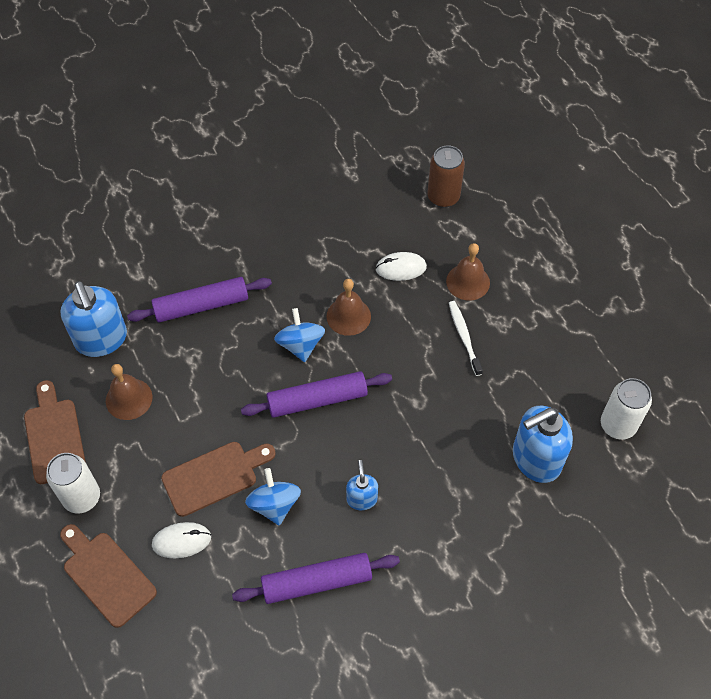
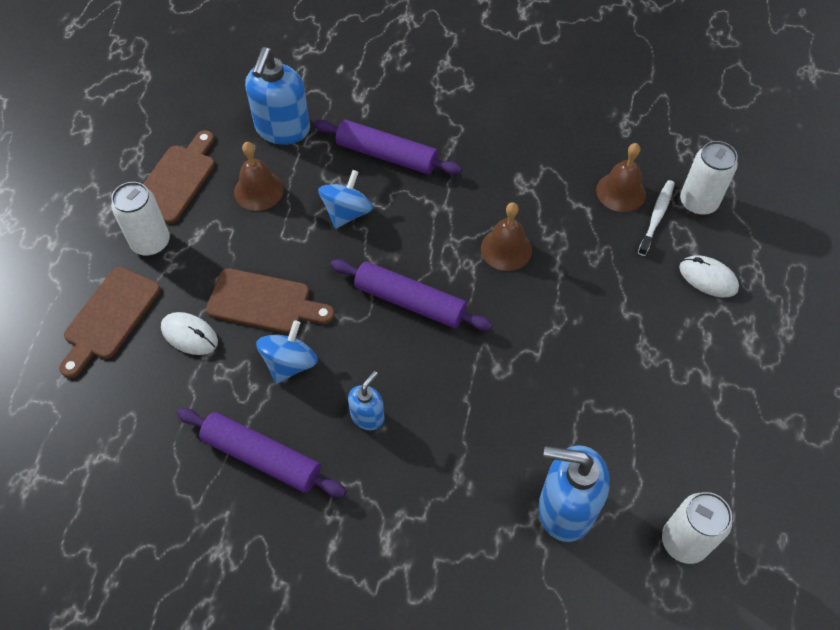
camera: 40 degrees right, 0 degrees up
(106, 575) = (109, 317): brown cutting board -> brown cutting board turned 150 degrees counterclockwise
(300, 345) = (439, 244): blue spinning top -> blue spinning top (347, 212)
(401, 268) = (595, 239): white mouse -> white mouse (708, 278)
(443, 197) = (698, 202): brown can -> white can
(464, 337) = (600, 342): white toothbrush -> white toothbrush (656, 217)
(468, 282) = (651, 295): brown bell -> brown bell (621, 192)

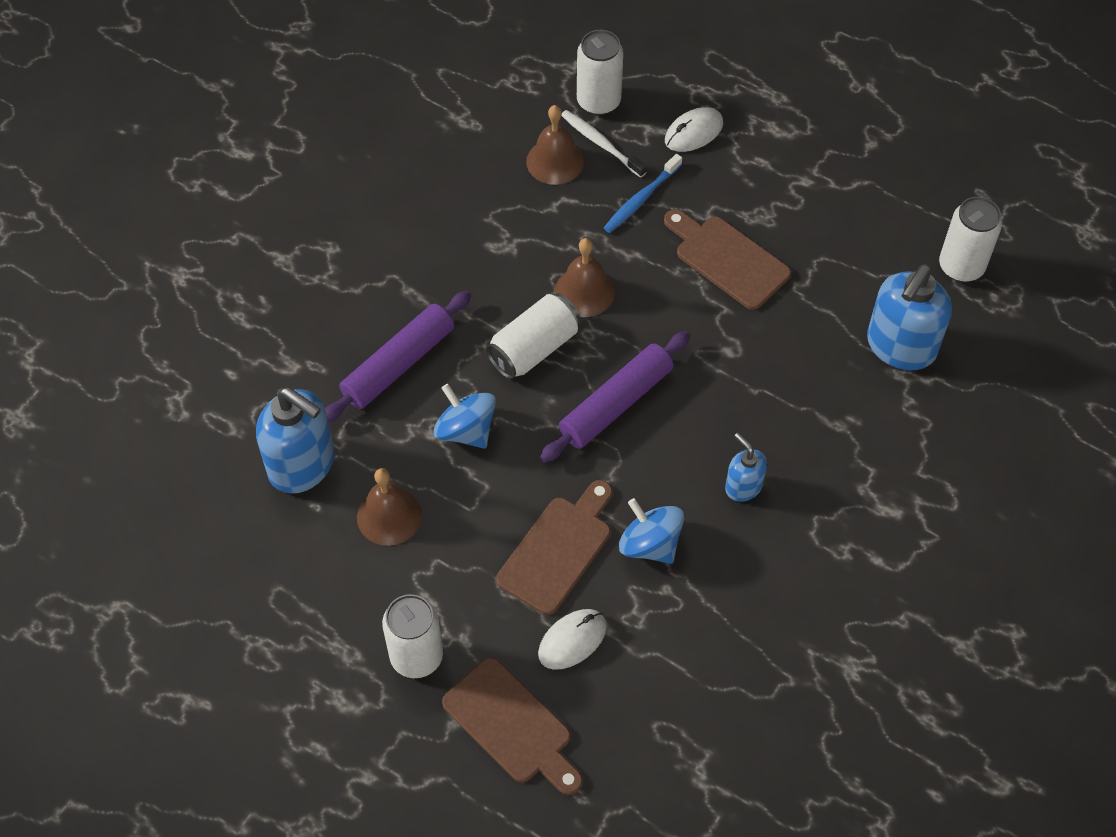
camera: 70 degrees left, 0 degrees up
(176, 180) = (329, 606): brown cutting board -> brown cutting board (727, 259)
(262, 457) = (757, 601): purple rolling pin -> none
(437, 232) = (534, 348): none -> white can
(616, 260) = (641, 199): none -> blue toothbrush

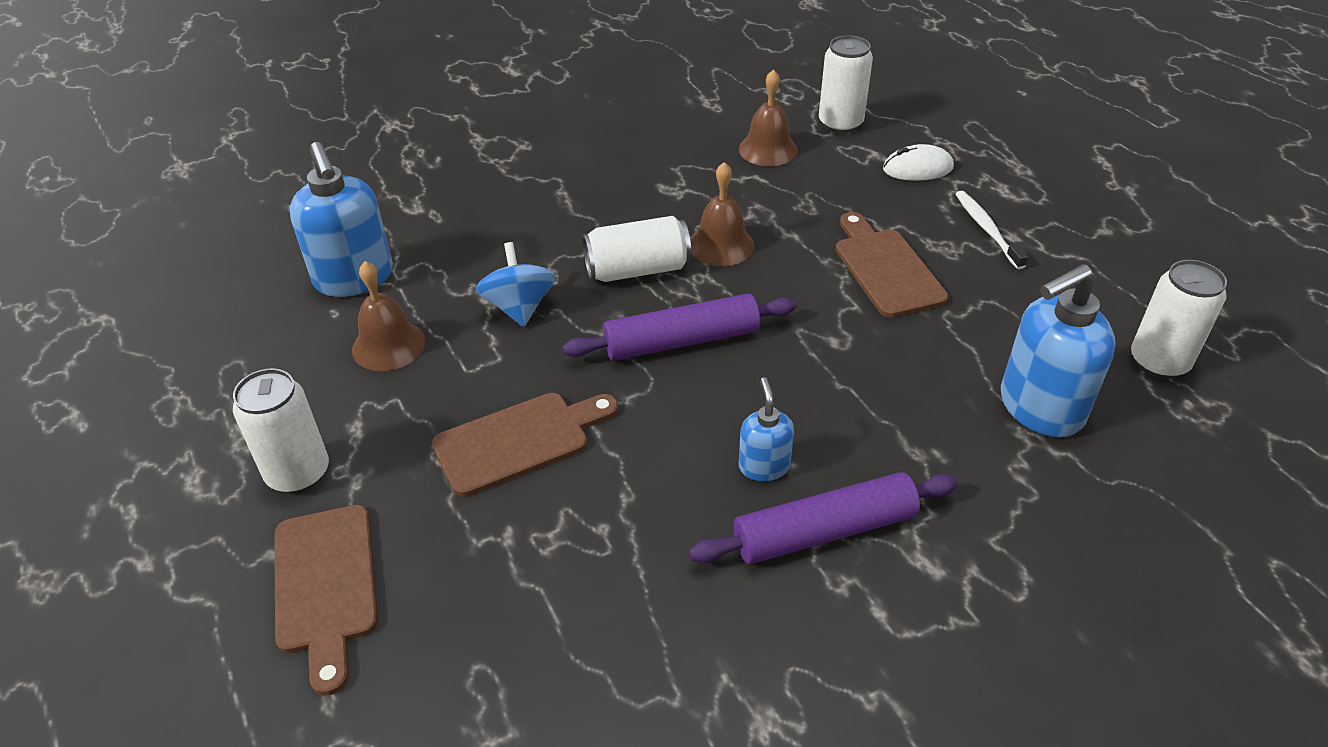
camera: 30 degrees right, 15 degrees down
(398, 364) = (505, 238): purple rolling pin -> purple rolling pin (824, 531)
(572, 640) = (461, 532): white mouse -> none
(601, 143) = (820, 150): white toothbrush -> white toothbrush (987, 229)
(641, 199) = (829, 198): blue toothbrush -> none
(650, 544) = (619, 477): blue spinning top -> none

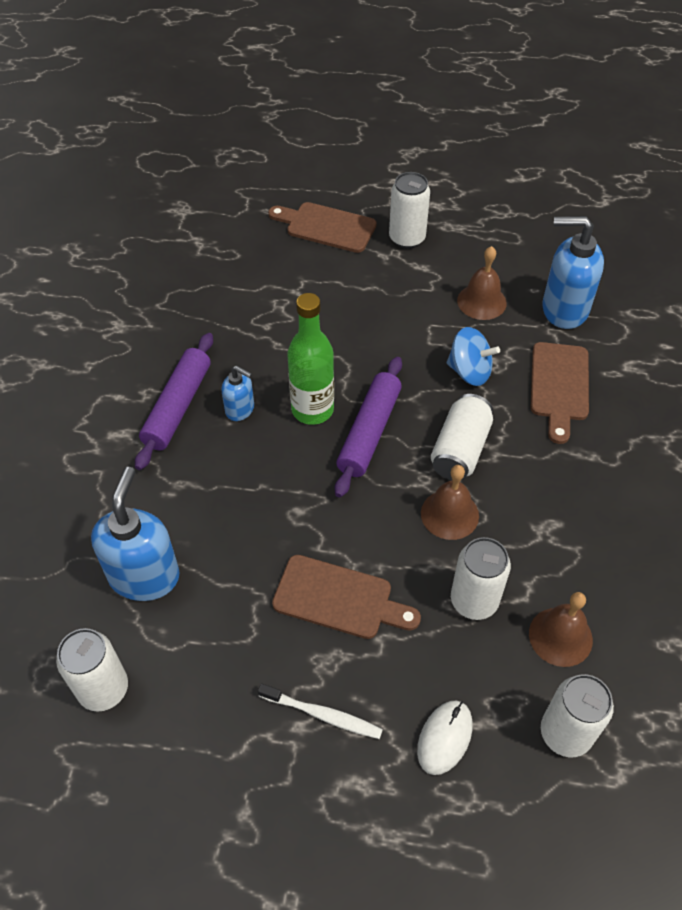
camera: 125 degrees right, 10 degrees up
(519, 441) = (354, 322): brown cutting board -> brown cutting board (559, 386)
(697, 401) = (312, 410): none -> green bottle
(791, 198) = (474, 601): none -> white can

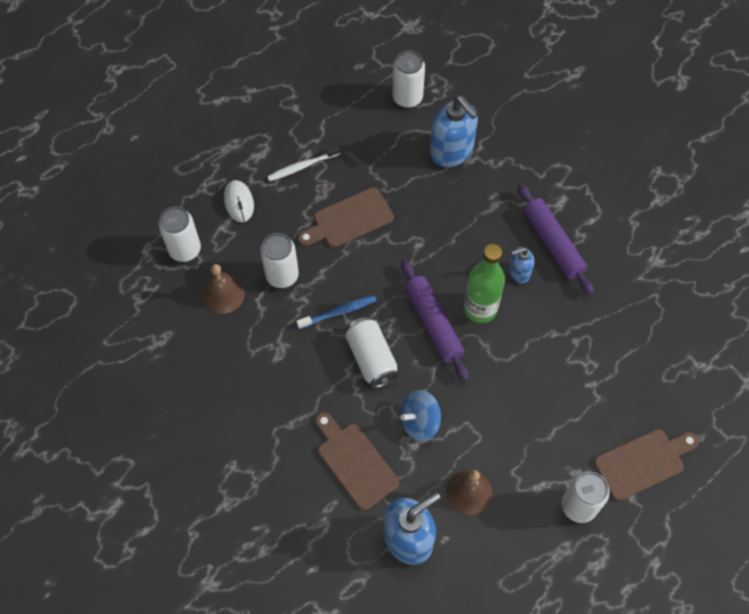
camera: 135 degrees right, 10 degrees up
(449, 514) = (339, 312): brown bell -> blue toothbrush

